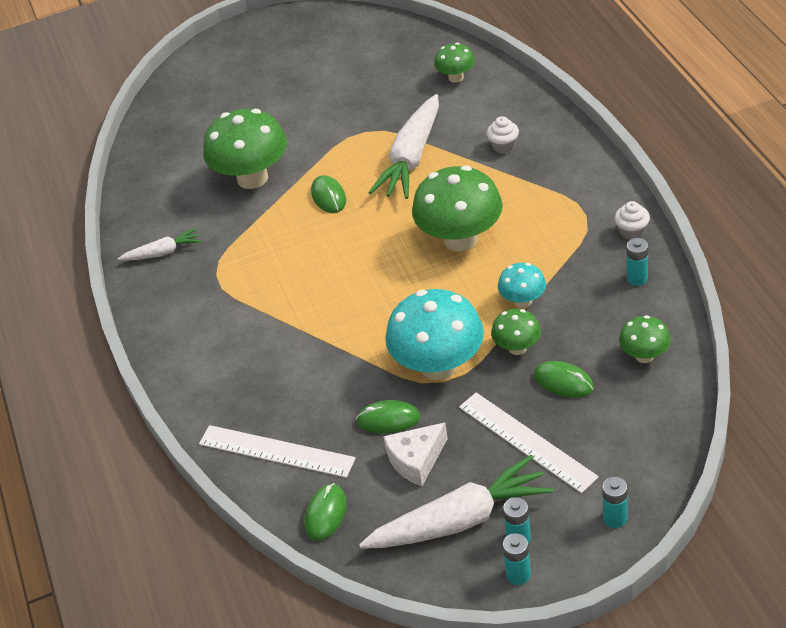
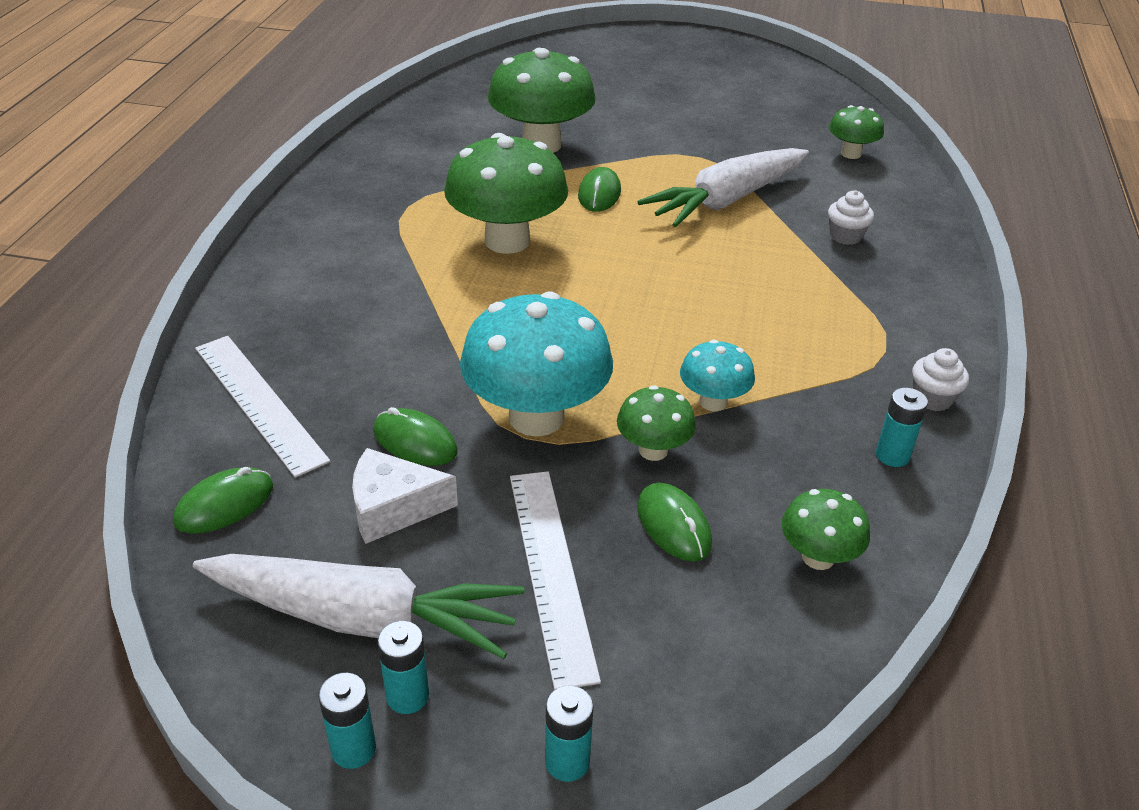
camera: 25 degrees right, 5 degrees down
(163, 252) = (383, 164): white carrot -> none
(460, 239) = (702, 300): green mushroom -> green mushroom (507, 241)

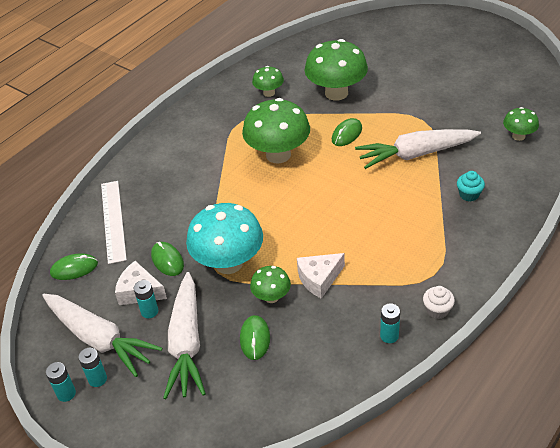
camera: 30 degrees right, 5 degrees up
(551, 571) = (186, 343): white ruler -> white carrot
(567, 762) = (141, 429): turquoise battery -> turquoise battery (149, 311)
(713, 402) = (319, 279): turquoise mushroom -> white cheese
(818, 557) = (310, 376): green mushroom -> green mushroom (269, 93)
(846, 236) = (469, 195): white cupcake -> turquoise cupcake

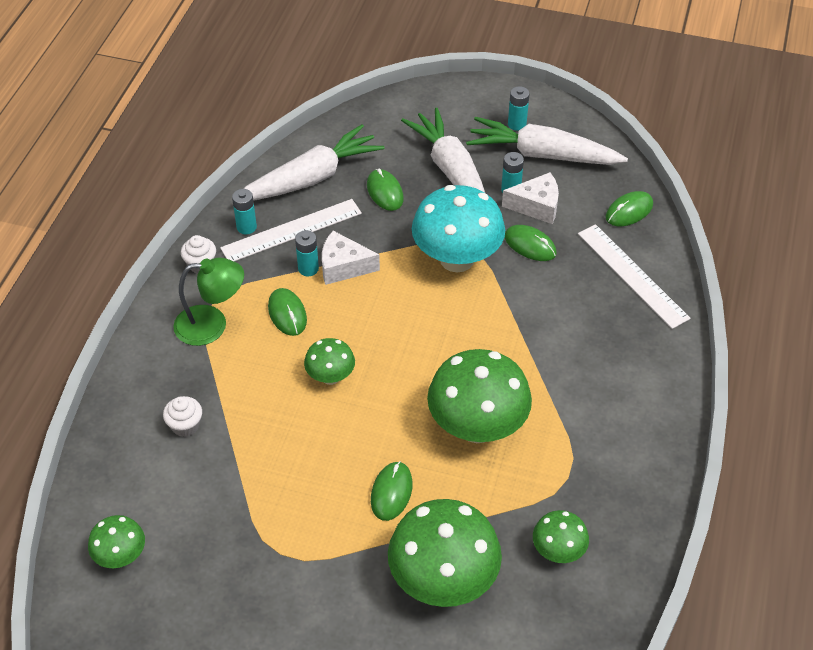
camera: 155 degrees right, 5 degrees up
(66, 393) = (536, 107): turquoise battery -> turquoise battery (308, 269)
(271, 297) = (388, 235): green mushroom -> green mushroom (330, 377)
(319, 279) = (343, 266): white cheese -> white cheese turned 120 degrees counterclockwise
(350, 322) = (291, 231): none -> white ruler
(376, 252) = (287, 313): none -> green mouse
(415, 154) = (274, 478): white carrot -> white carrot (311, 178)
(437, 258) = (212, 325): none -> green lamp
(469, 195) = (185, 425): turquoise cupcake -> white cupcake

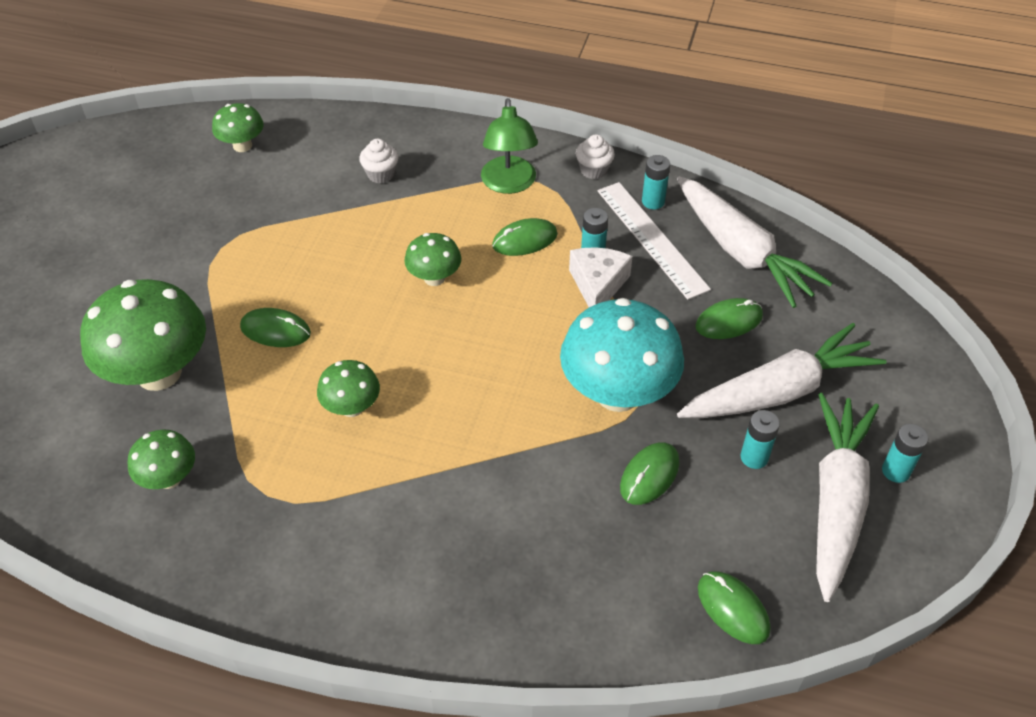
camera: 90 degrees right, 0 degrees up
(477, 427) = (351, 407): green mushroom -> green mushroom, size x0.51
(536, 206) = (727, 487): white cheese -> none
(632, 275) = (600, 600): white ruler -> none

